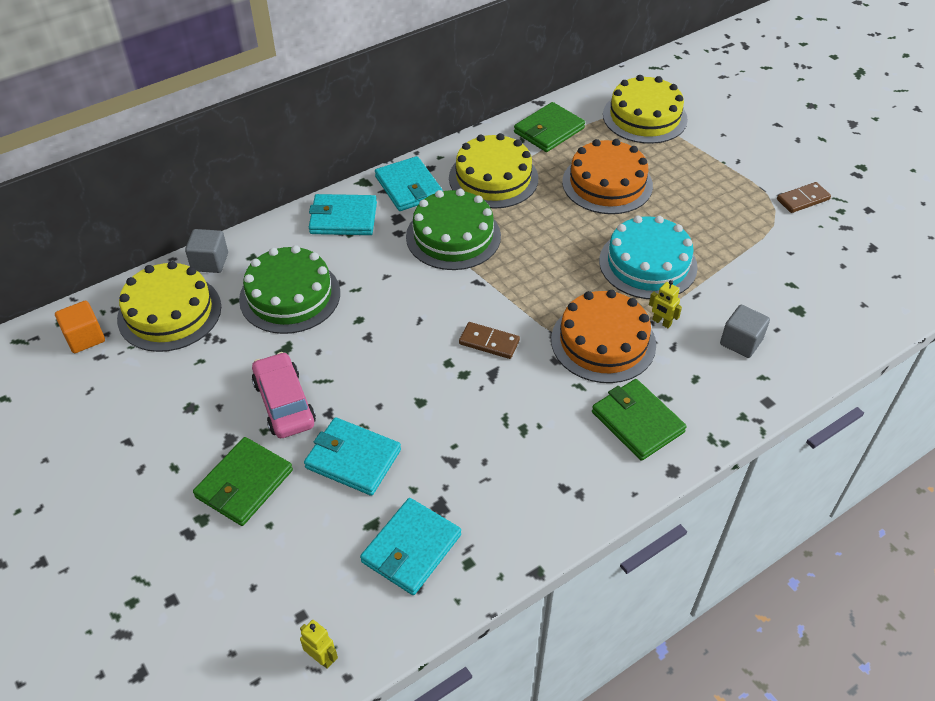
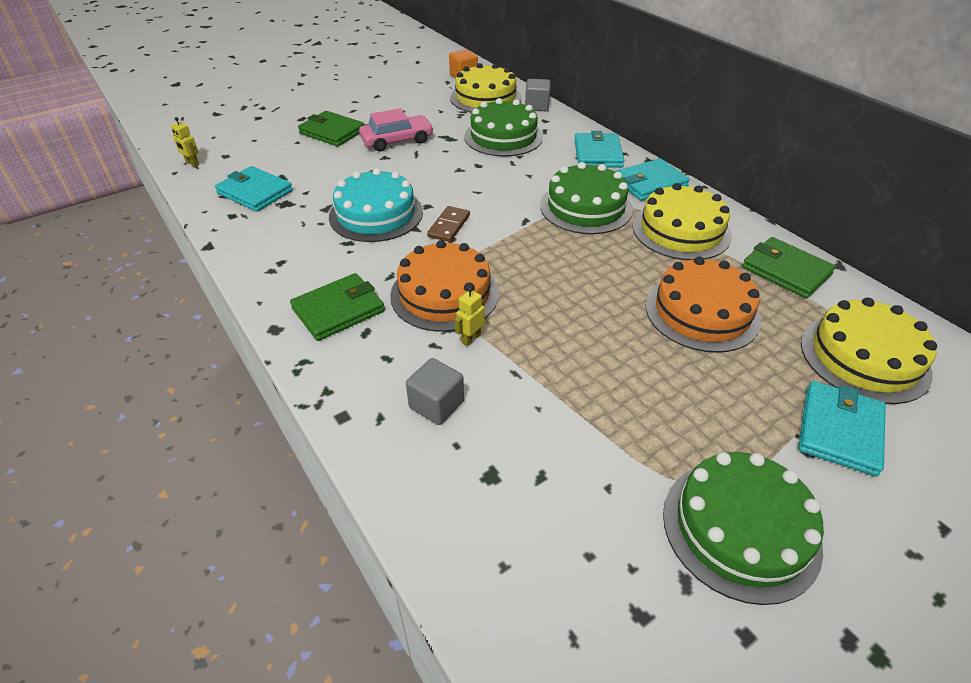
camera: 90 degrees right, 5 degrees down
(321, 658) = (192, 163): yellow robot -> yellow robot turned 90 degrees clockwise
(353, 459) = (340, 168): turquoise wallet -> turquoise wallet (839, 430)
(647, 264) = (564, 336): turquoise cake -> turquoise cake (376, 214)
(802, 199) = (740, 528): brown domino -> green cake

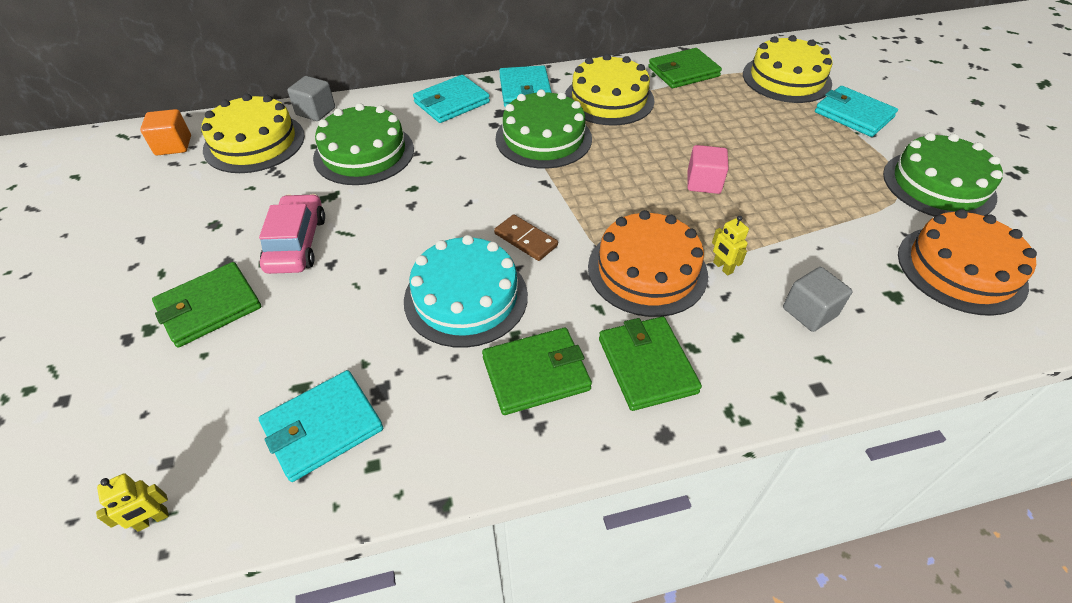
camera: 70 degrees left, 5 degrees up
(315, 259) = (536, 373): none -> green wallet
(590, 311) = (703, 183): none -> pink cube
(598, 154) = (451, 102): turquoise wallet -> turquoise wallet turned 60 degrees counterclockwise
(702, 312) = (721, 126): orange cake -> orange cake (961, 269)

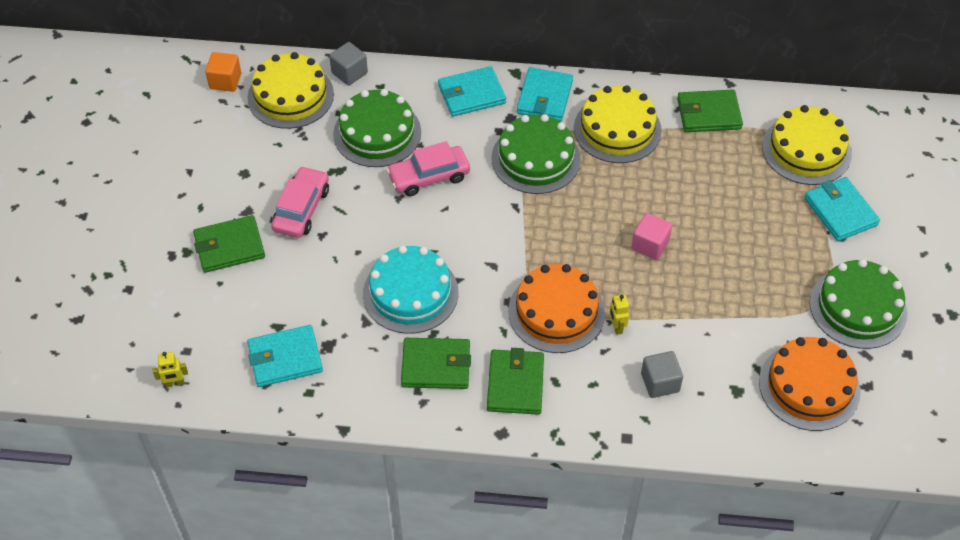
camera: 20 degrees right, 5 degrees up
(438, 178) = (429, 177): none -> pink car
(526, 239) = (475, 257): brown domino -> none

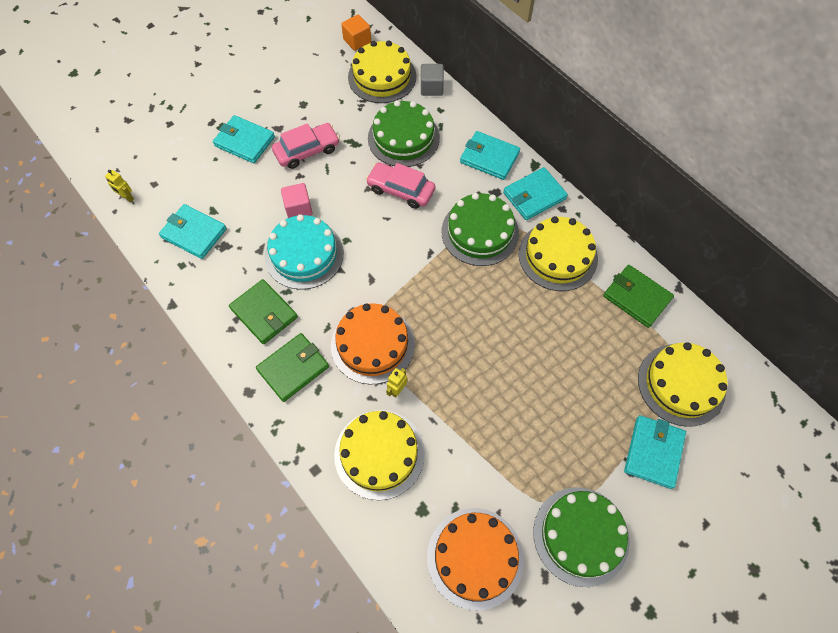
camera: 45 degrees right, 10 degrees up
(229, 246) = (244, 141): green wallet -> turquoise wallet
(650, 245) = (485, 354): pink cube -> pink cube (298, 208)
(660, 382) = (379, 454): grey cube -> yellow cake

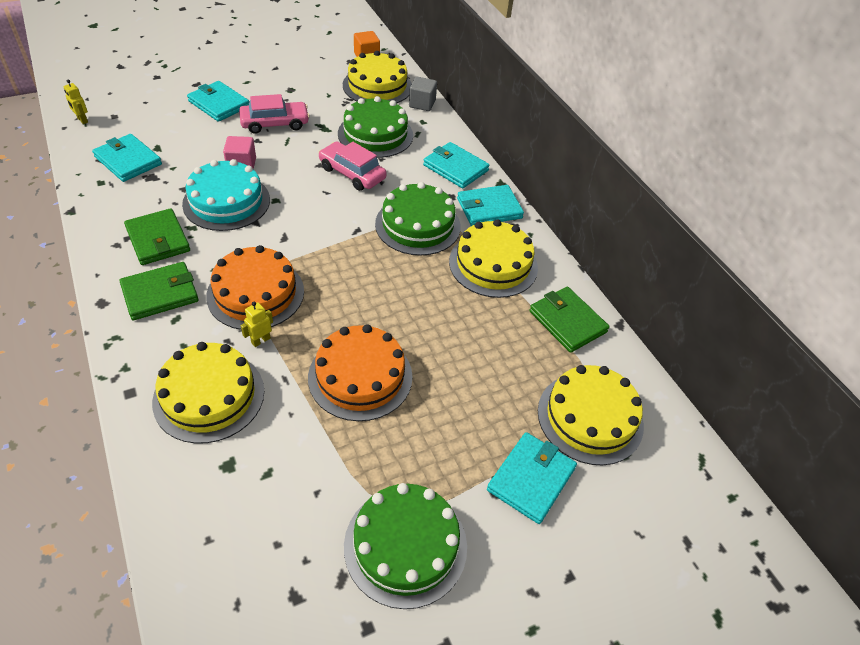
camera: 10 degrees right, 15 degrees down
(475, 557) = (265, 533): orange cake -> orange cake (360, 376)

